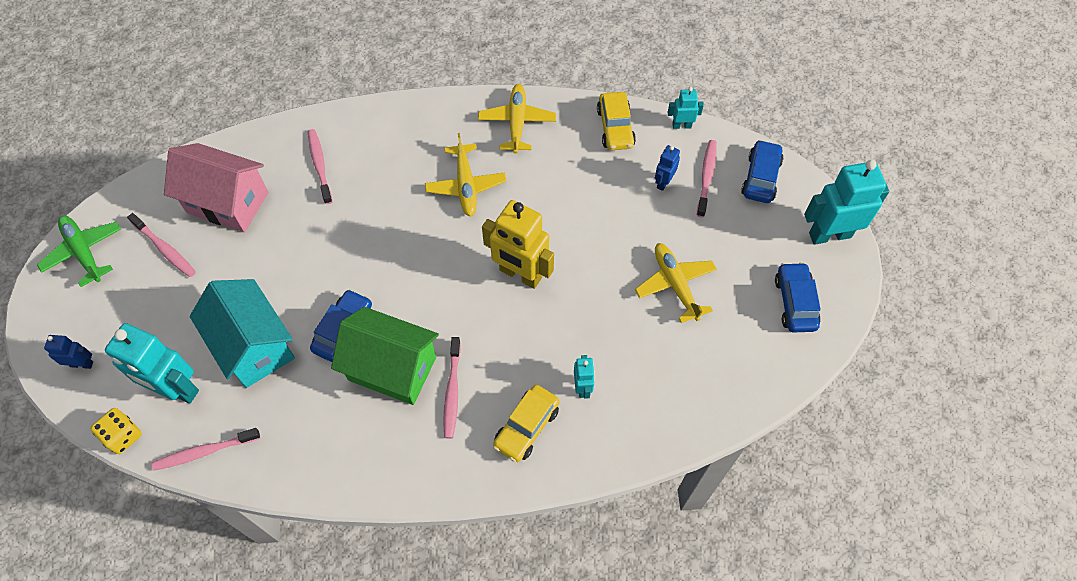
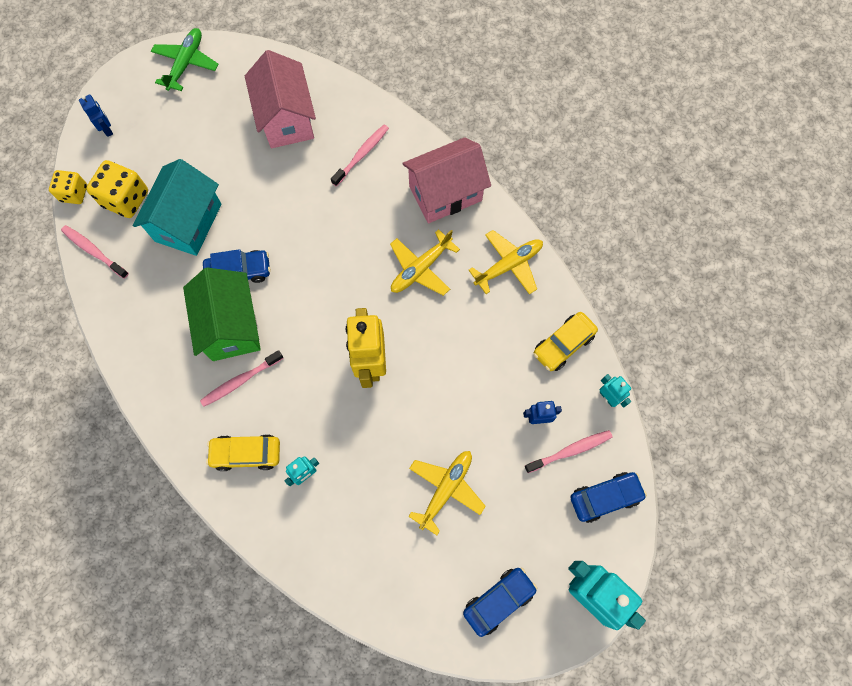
camera: 55 degrees right, 10 degrees up
(165, 249) = (222, 110): pink toothbrush -> none
(176, 389) = (126, 199): turquoise robot -> yellow dice
(414, 127) = (445, 193): none -> pink house

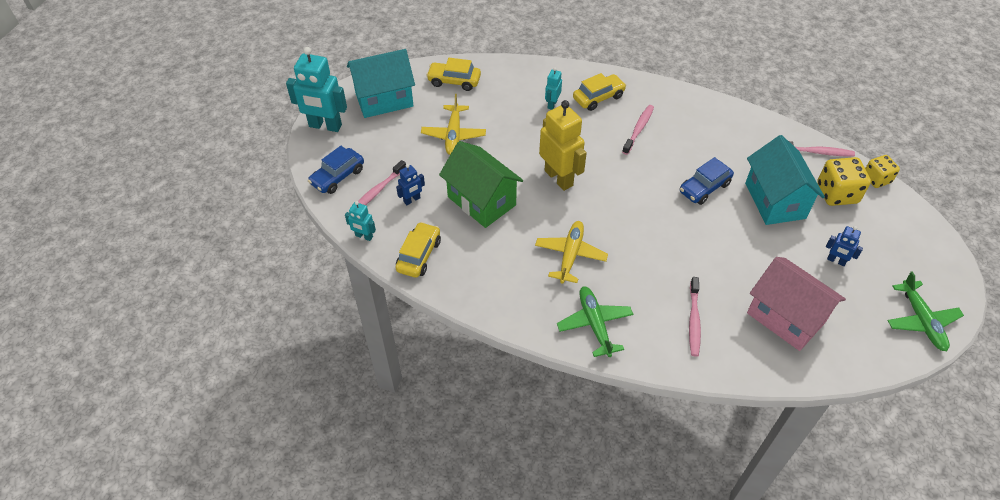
camera: 150 degrees right, 20 degrees down
(107, 129) = (913, 234): blue robot -> blue robot (836, 261)
(231, 326) = (675, 154): green house -> green house (481, 201)
(396, 584) = (454, 81): none -> yellow car
(445, 193) = (595, 324): pink house -> green plane
(498, 600) = (384, 99): blue car -> turquoise house
(508, 265) = (499, 292): yellow plane -> none

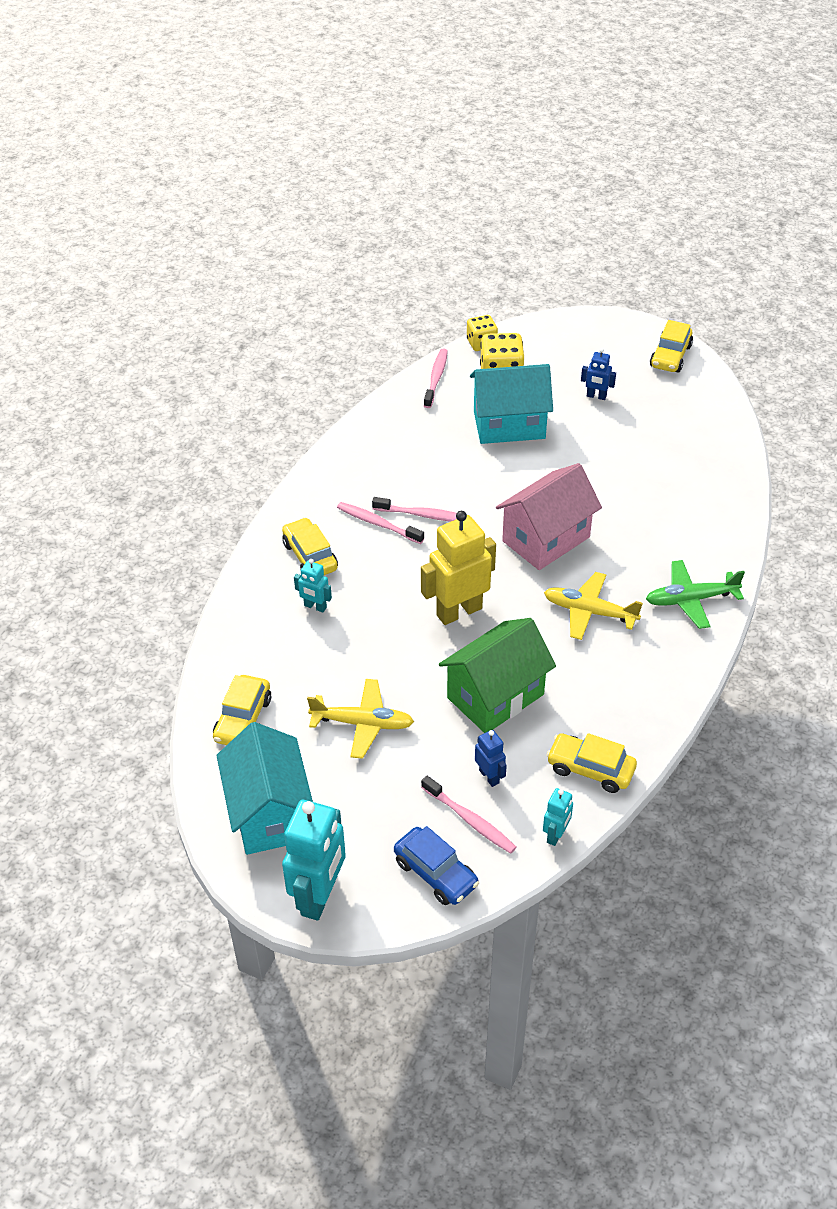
camera: 85 degrees left, 5 degrees down
(694, 320) = (680, 516): pink toothbrush -> pink toothbrush (423, 515)
(704, 188) = (485, 479): blue car -> none
(786, 317) = (672, 446): pink house -> pink house (546, 539)
(836, 261) = (596, 396): blue robot -> blue robot turned 75 degrees clockwise
(921, 321) = (670, 356): green plane -> yellow car

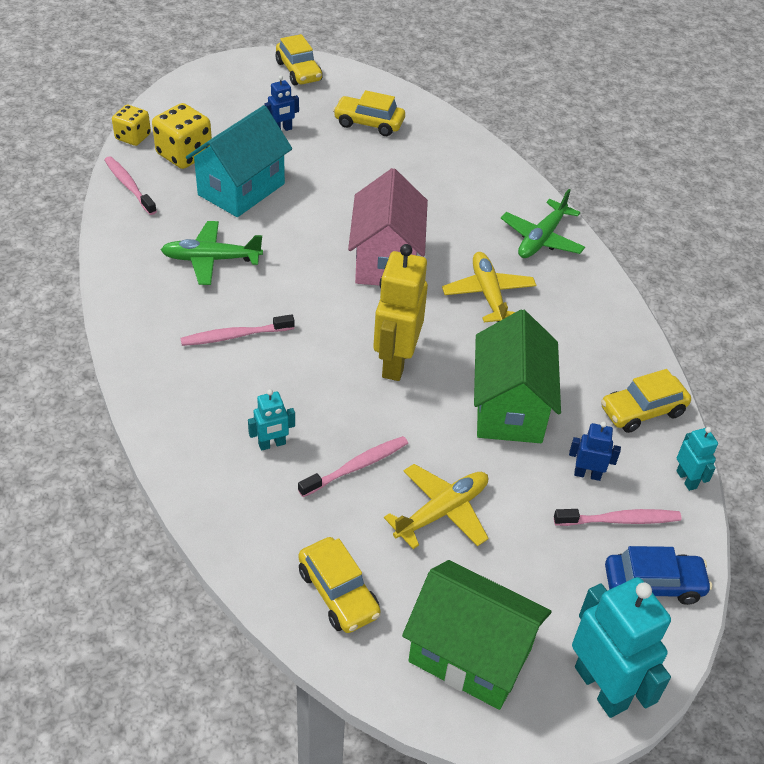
camera: 50 degrees left, 0 degrees up
(269, 813) = (470, 655): turquoise house -> green house
(310, 556) = (210, 404): yellow car -> yellow car (369, 123)
(423, 515) = (264, 304): pink toothbrush -> pink toothbrush (356, 466)
(426, 462) = (211, 259): none -> green plane
(589, 612) = (488, 294): yellow plane -> yellow plane turned 105 degrees clockwise

